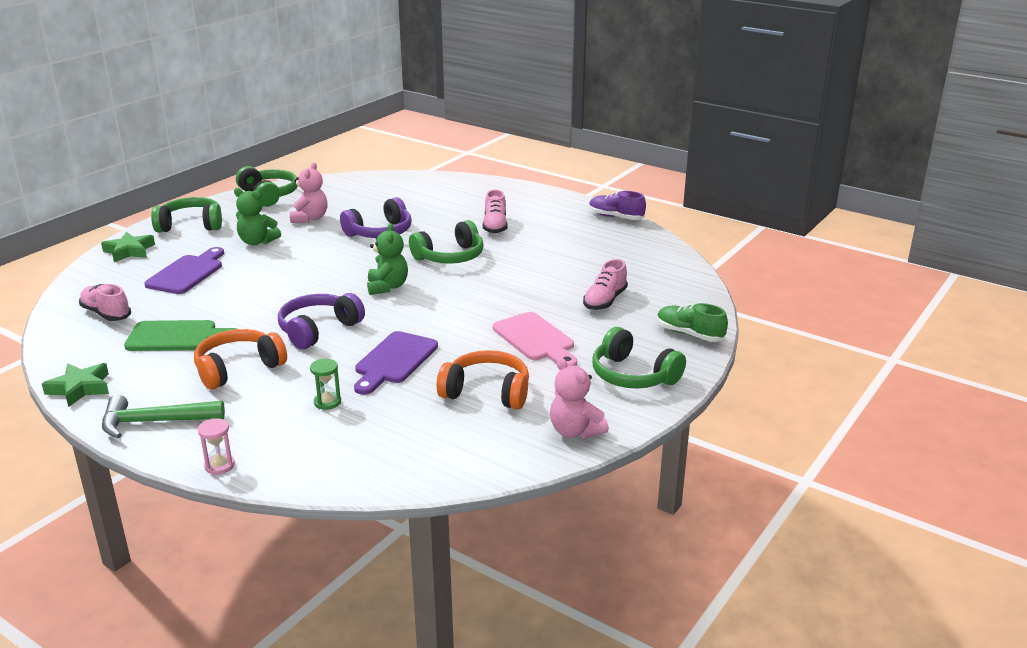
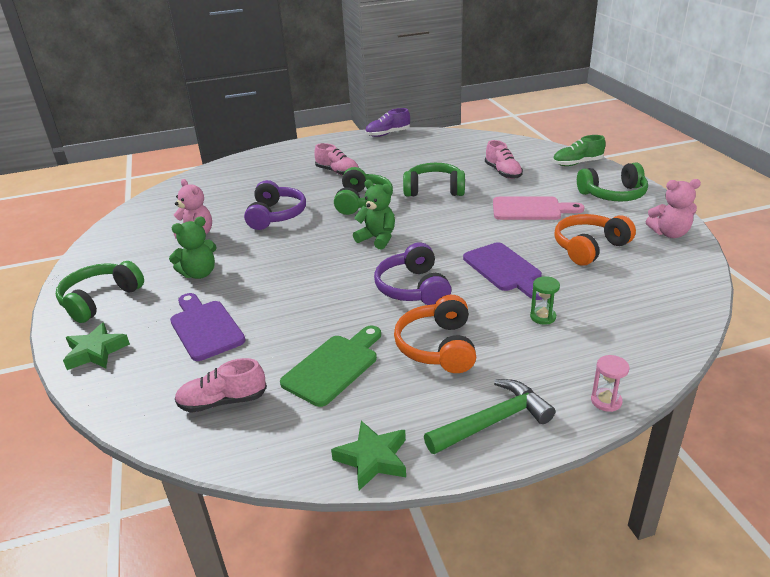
camera: 50 degrees left, 5 degrees up
(155, 422) = (493, 421): green hammer -> green hammer turned 150 degrees counterclockwise
(269, 195) = (111, 243): green headphones -> green headphones (434, 190)

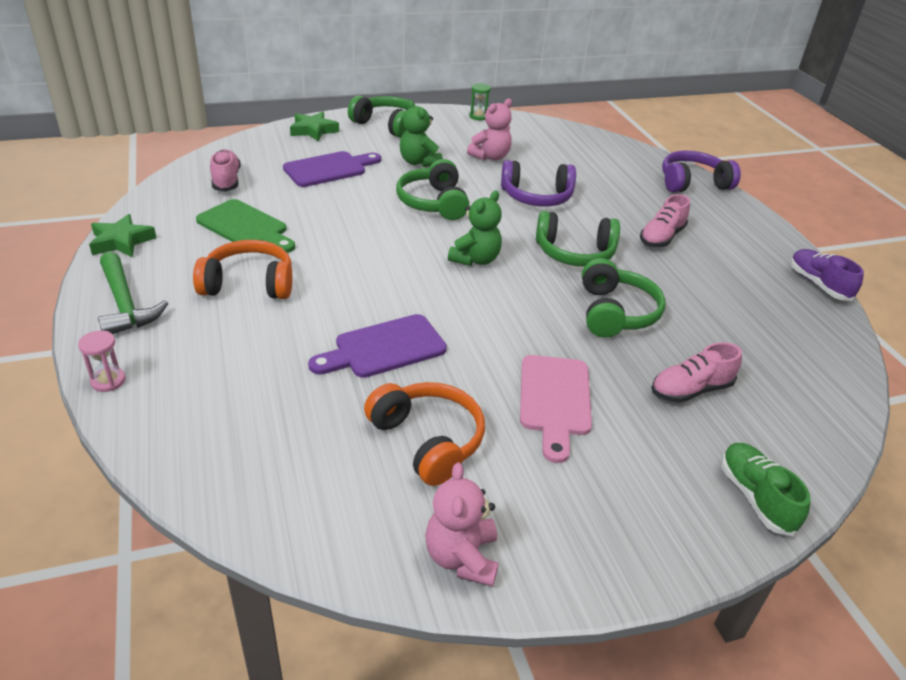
camera: 85 degrees right, 5 degrees up
(413, 288) = (360, 277): purple headphones -> purple headphones (693, 183)
(543, 317) = (272, 363): green hourglass -> green hourglass (478, 116)
(613, 194) = (616, 517): green headphones -> green headphones (433, 203)

